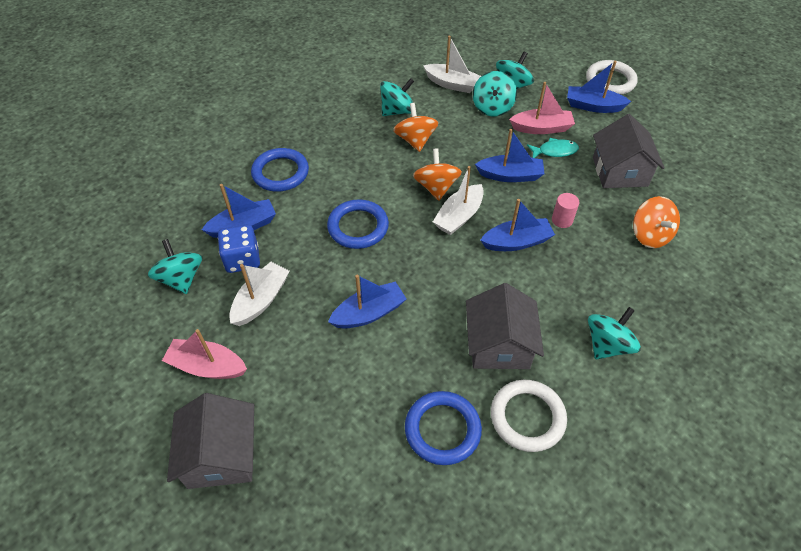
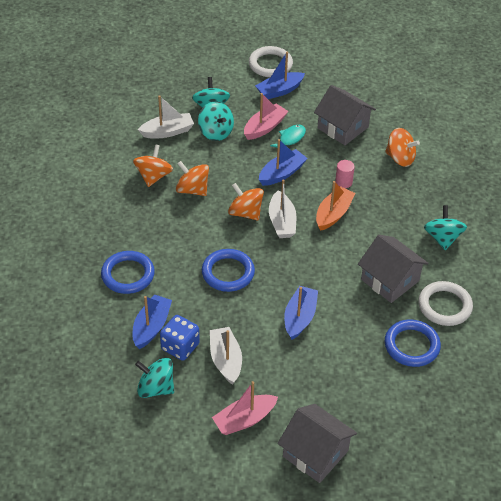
camera: 45 degrees left, 5 degrees down
(397, 111) = (153, 176): turquoise spinning top -> orange spinning top
(517, 242) = (333, 214): blue boat -> orange boat

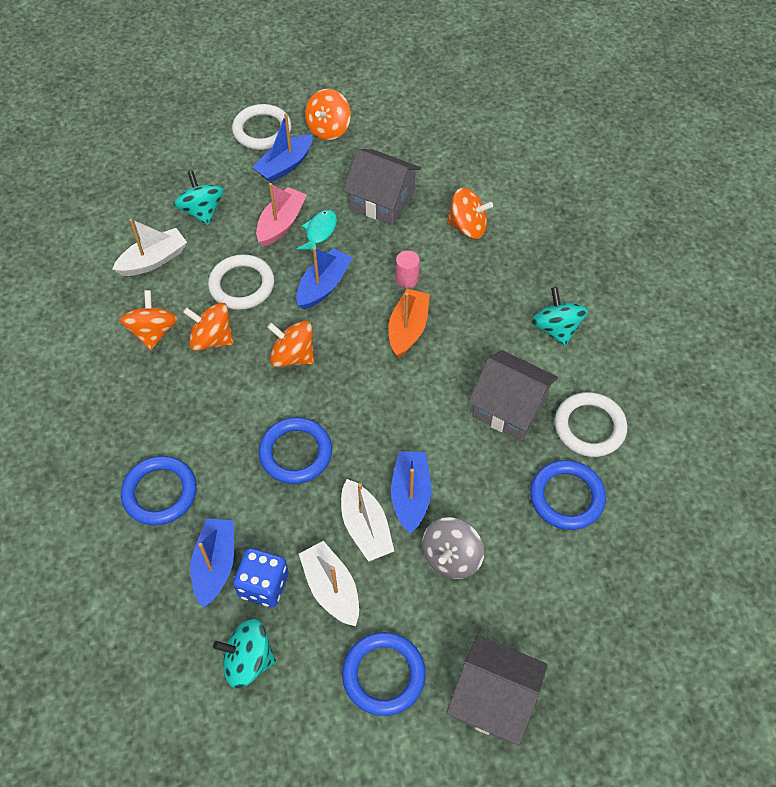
camera: 15 degrees left, 10 degrees up
(216, 132) = (219, 246): turquoise spinning top -> none
(224, 160) = (242, 285): none -> white ring
(244, 420) = (383, 675): pink boat -> blue ring
(282, 222) = (345, 357): white boat -> white boat (365, 528)
(315, 362) = (451, 557): none -> grey spinning top
(319, 73) = (328, 129): none -> orange spinning top

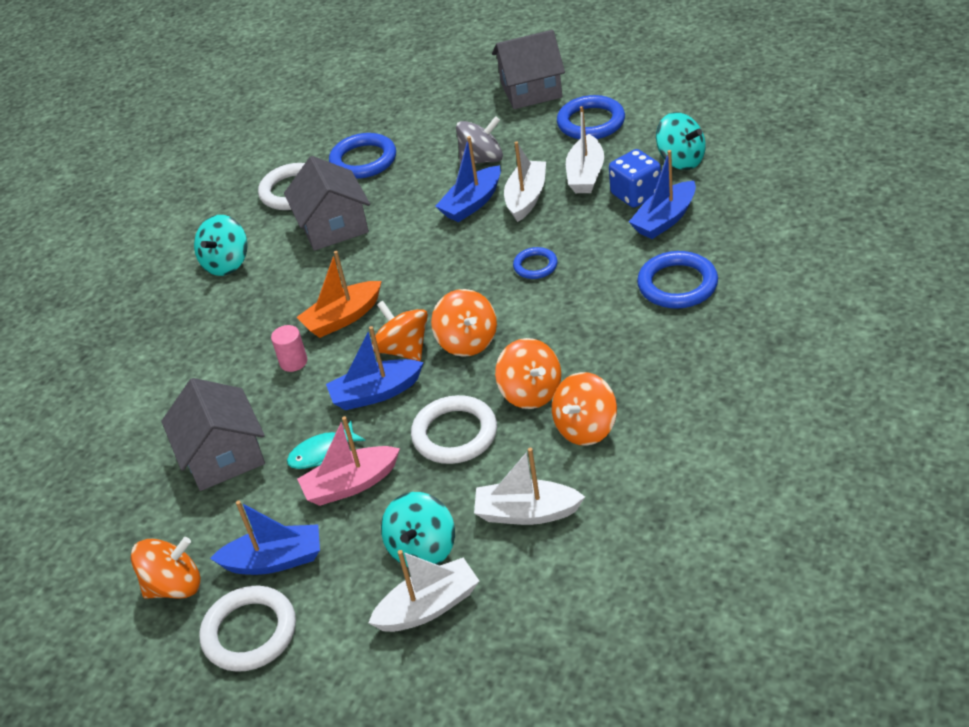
camera: 135 degrees left, 15 degrees down
(172, 186) = (429, 607): none -> white boat
(295, 453) = (535, 266): blue ring -> blue ring, size x0.58
(467, 227) = (181, 384): orange spinning top -> orange spinning top (404, 350)
(493, 699) = (531, 90): grey house -> grey house turned 75 degrees counterclockwise

